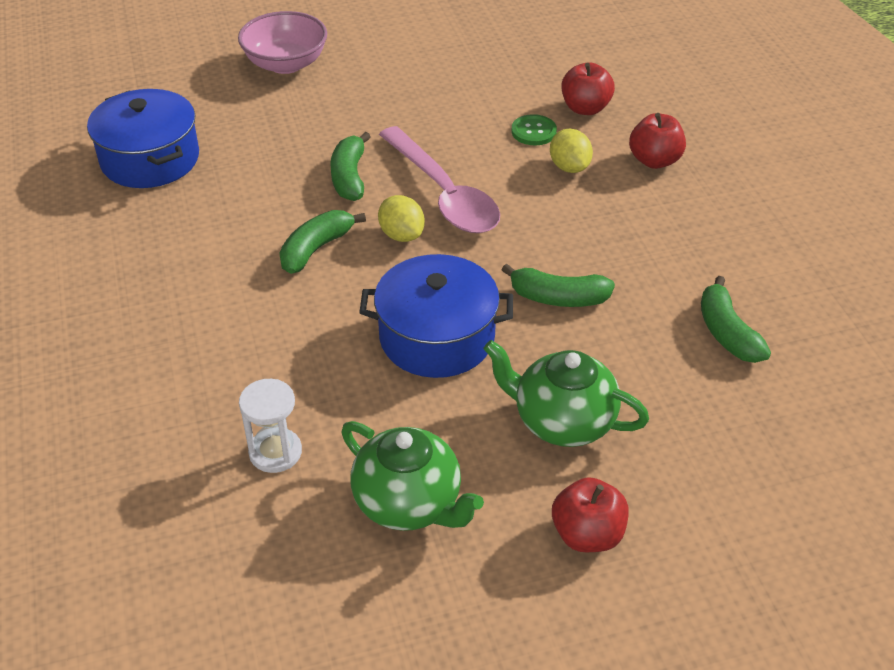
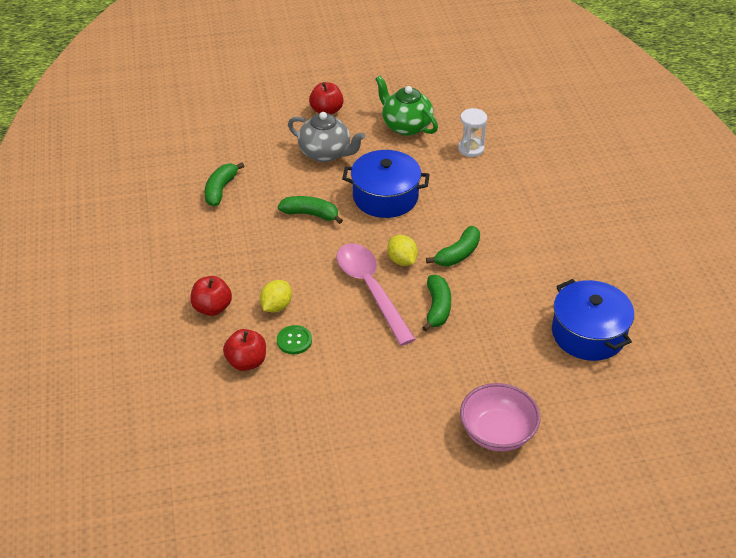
camera: 175 degrees left, 0 degrees up
(562, 421) = (326, 153): green teapot -> grey teapot
(569, 167) = (276, 306): yellow lemon -> yellow lemon turned 45 degrees clockwise
(727, 332) = (220, 189): green banana -> green banana turned 150 degrees counterclockwise

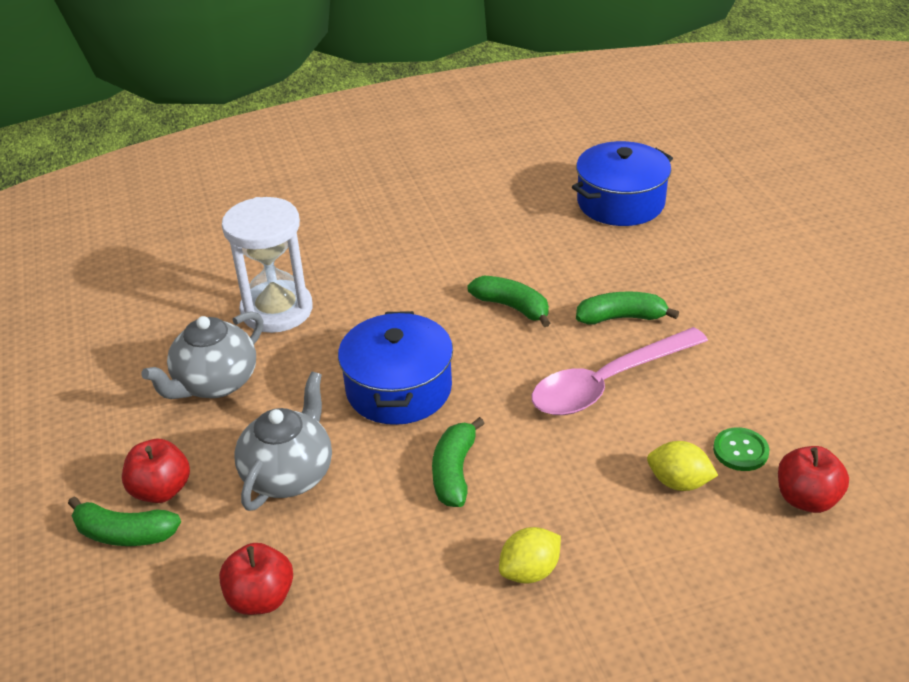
camera: 95 degrees left, 5 degrees down
(212, 308) = (713, 565): red apple -> red apple (261, 598)
(220, 189) = (403, 614): green banana -> green banana (124, 533)
(402, 260) = (538, 358): yellow lemon -> yellow lemon (530, 571)
(406, 126) = (215, 383): green teapot -> grey teapot
(471, 148) = (277, 310): white hourglass -> white hourglass, size x1.78
(497, 432) = (802, 258): pink bowl -> none

